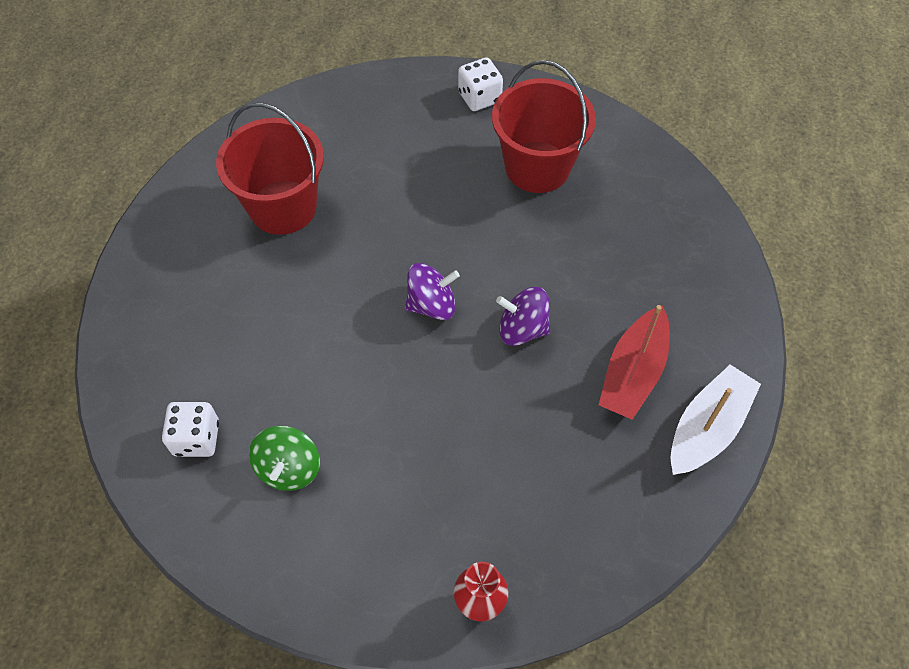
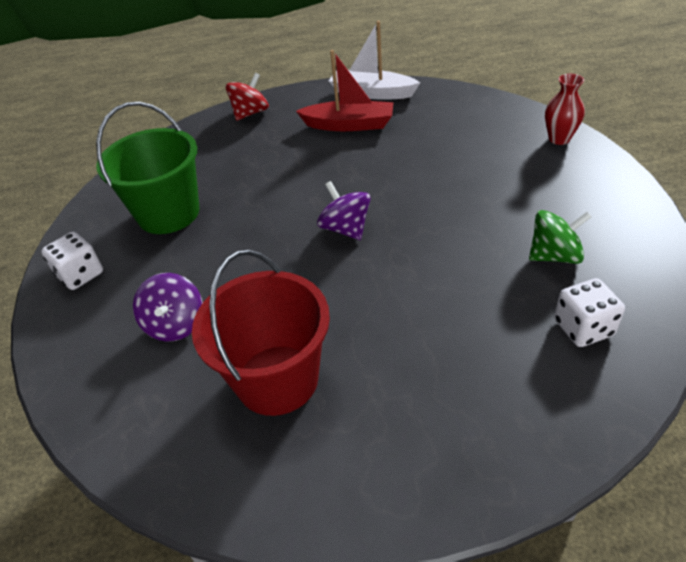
camera: 105 degrees left, 15 degrees down
(522, 329) = (342, 177): purple spinning top -> purple spinning top (175, 324)
(537, 167) = (169, 213): red bucket -> green bucket
(714, 274) = (250, 113): none -> red spinning top

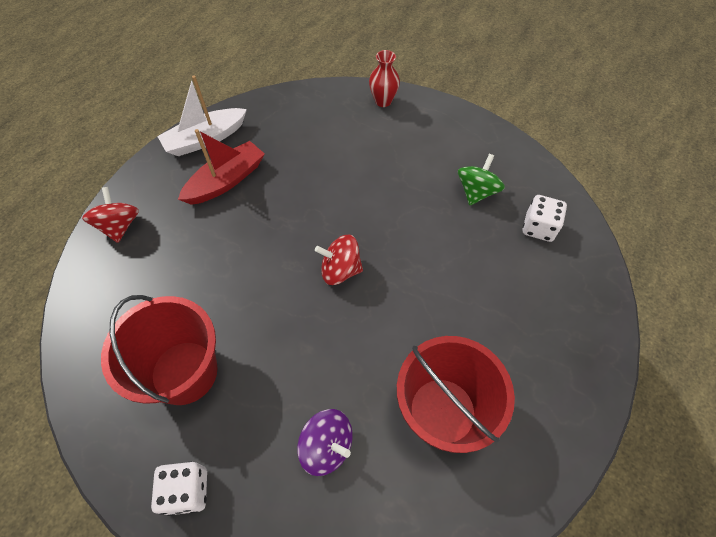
camera: 55 degrees left, 15 degrees up
(169, 213) = (184, 372): green bucket -> red bucket
(345, 229) = (340, 270): purple spinning top -> red spinning top

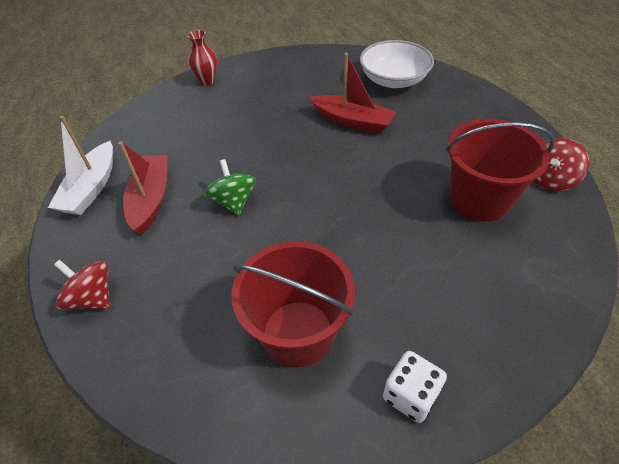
camera: 45 degrees left, 10 degrees down
(327, 446) = (451, 276): purple spinning top -> none
(340, 270) = (316, 183): red spinning top -> red spinning top (550, 179)
(443, 239) = (352, 121): none -> red boat
(476, 192) = (336, 87): green spinning top -> green spinning top (233, 201)
(538, 227) = (394, 80): white dice -> white bowl

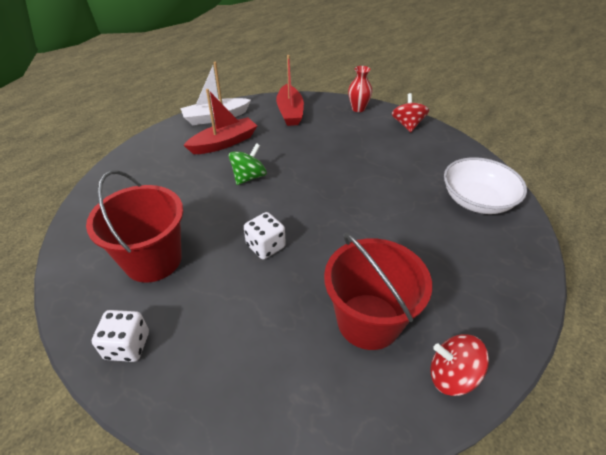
camera: 55 degrees right, 5 degrees down
(92, 298) = (135, 161): red spinning top -> red spinning top (407, 125)
(348, 229) = (265, 246): none -> white dice
(352, 121) = (391, 198): red boat -> red boat (290, 112)

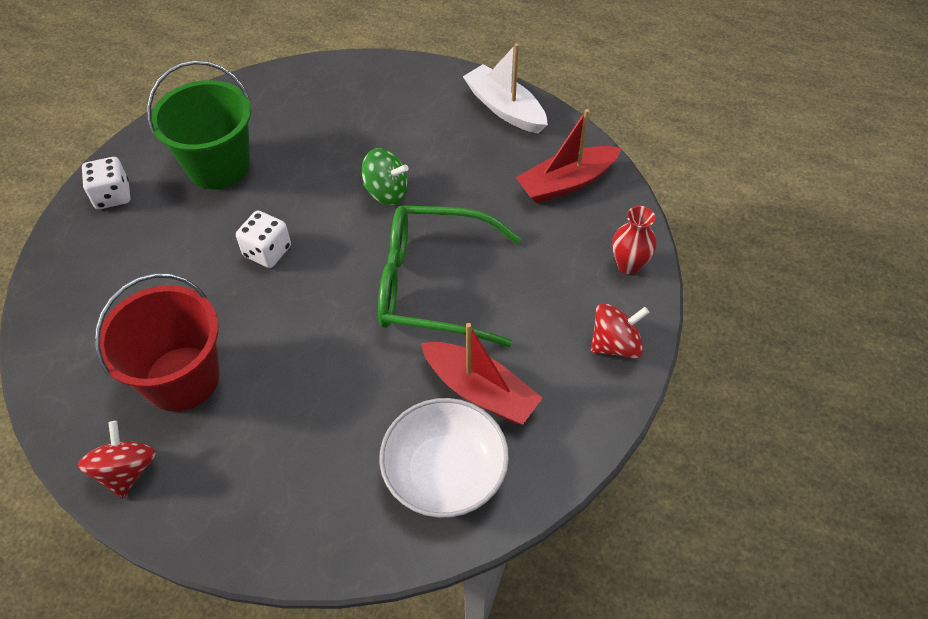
camera: 70 degrees right, 10 degrees up
(153, 260) = (218, 166): red bucket -> green bucket
(224, 143) = (448, 140): red boat -> red boat (480, 391)
(338, 175) = (431, 285): none -> green glasses

